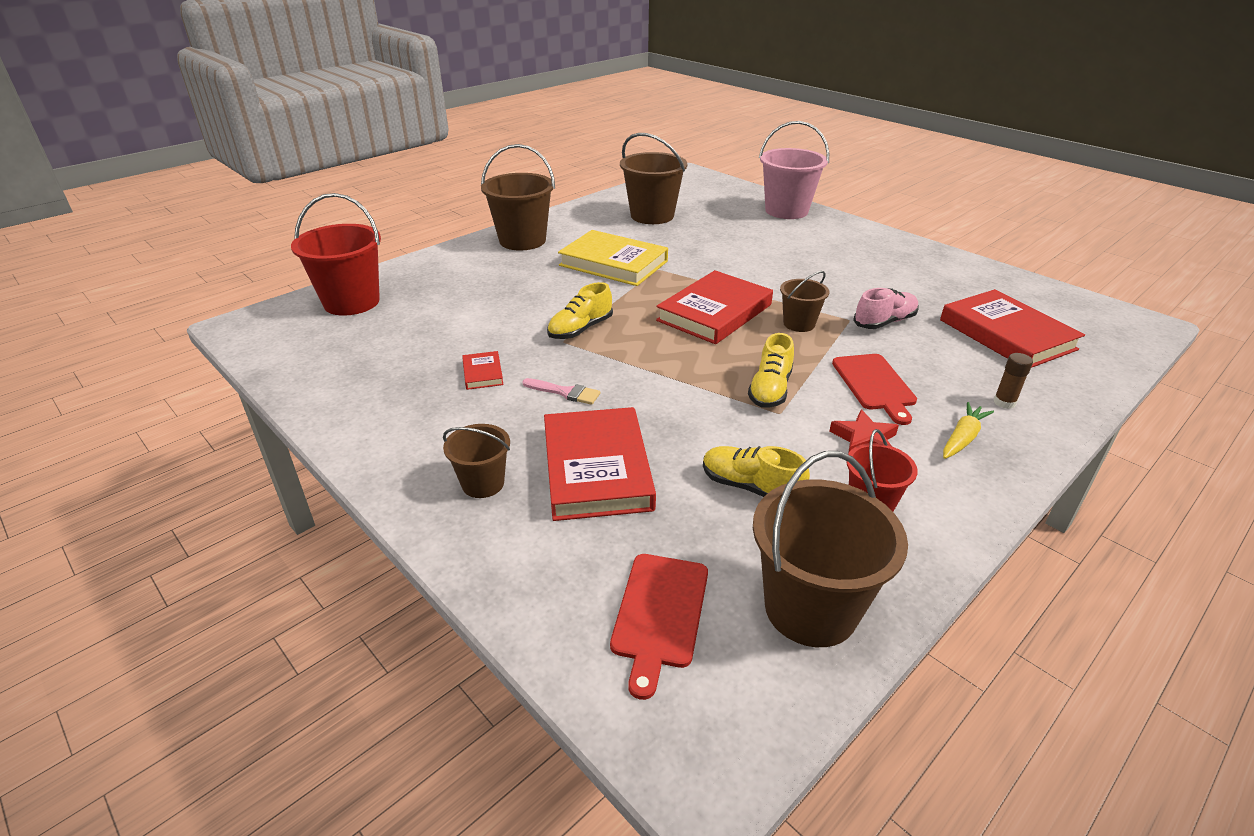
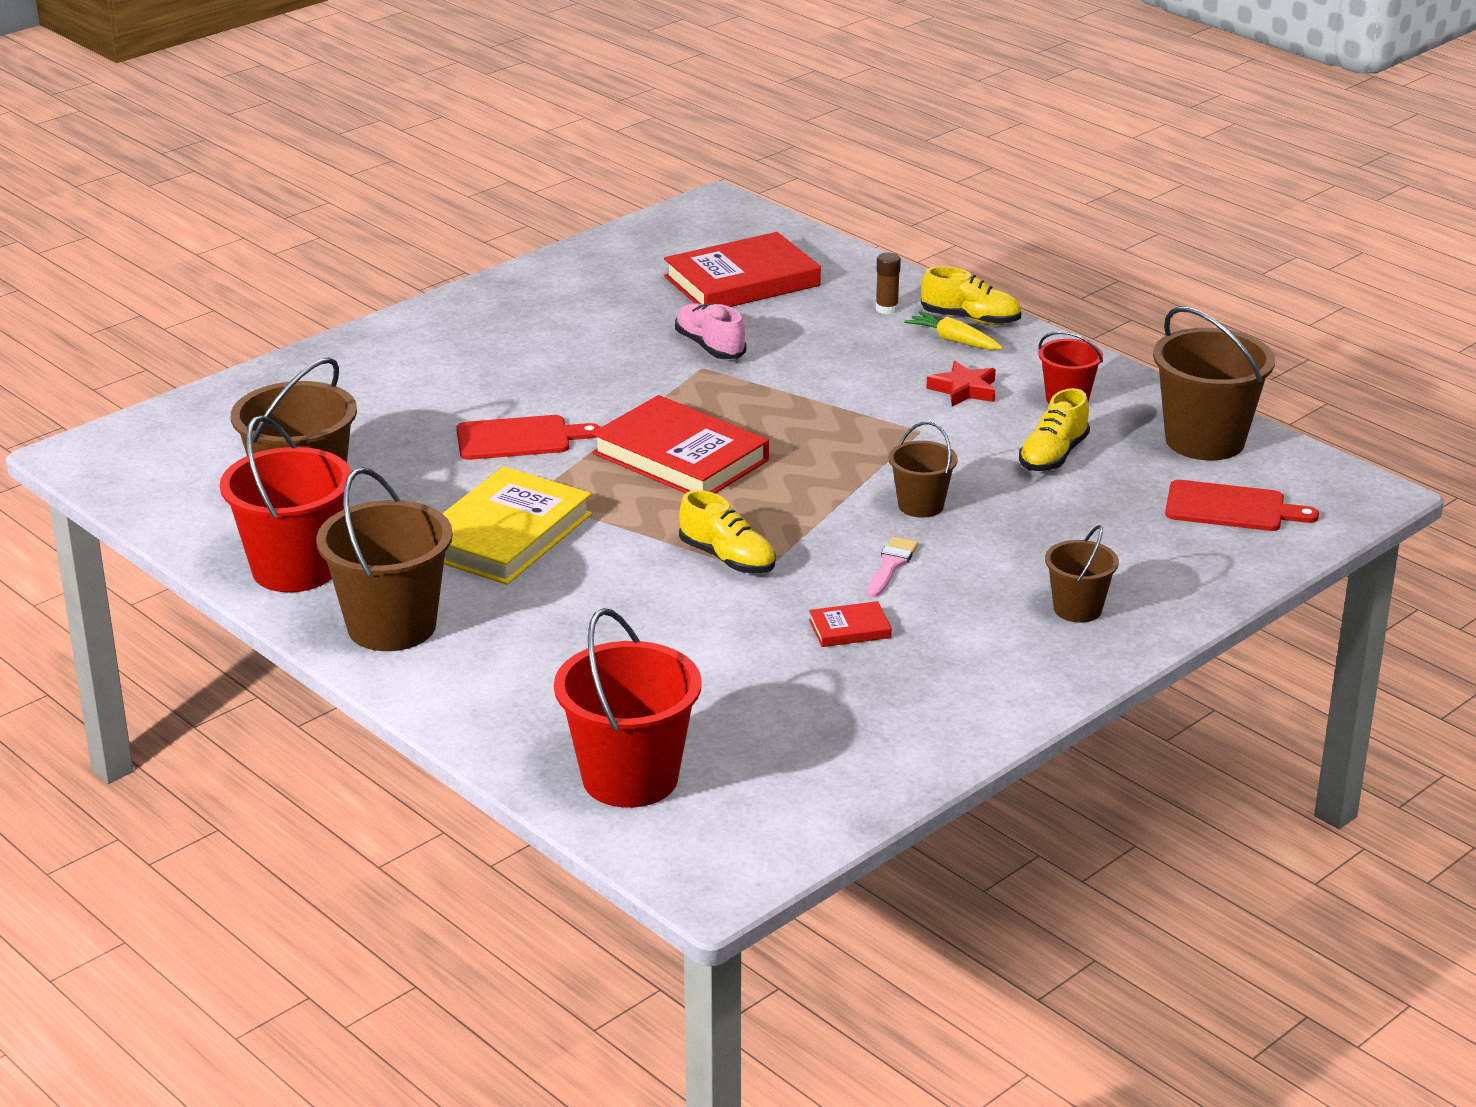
camera: 90 degrees left, 5 degrees down
(581, 218) = (295, 569): none -> red bucket
(597, 469) = (1039, 540): red book -> none
(770, 389) = (873, 432): yellow shoe -> yellow shoe (970, 319)
(786, 211) = (312, 376): pink bucket -> none
(799, 324) = (713, 401): brown bucket -> brown bucket (921, 505)
(874, 384) = (857, 371): red cutting board -> red cutting board (519, 438)

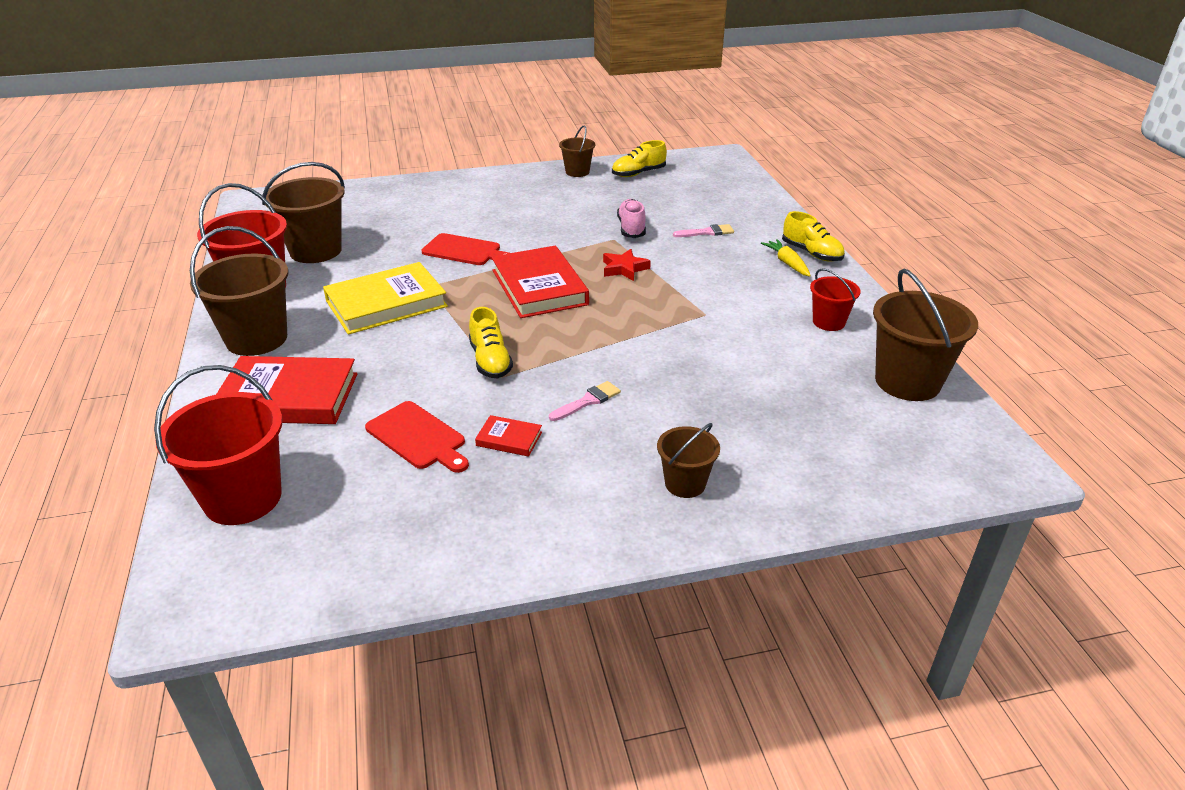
camera: 30 degrees right, 5 degrees up
(742, 281) = (691, 198): red book -> red book (288, 397)
(814, 326) = (707, 232): none -> pink brush
(887, 309) = (763, 234): brown glue stick -> none
(921, 505) = (652, 365): brown bucket -> brown bucket (577, 172)
(964, 390) = (762, 296): red star -> red star (624, 269)
(1053, 456) = (780, 358): yellow shoe -> yellow shoe (638, 173)
(1231, 508) = (884, 442): red cutting board -> red cutting board (418, 437)

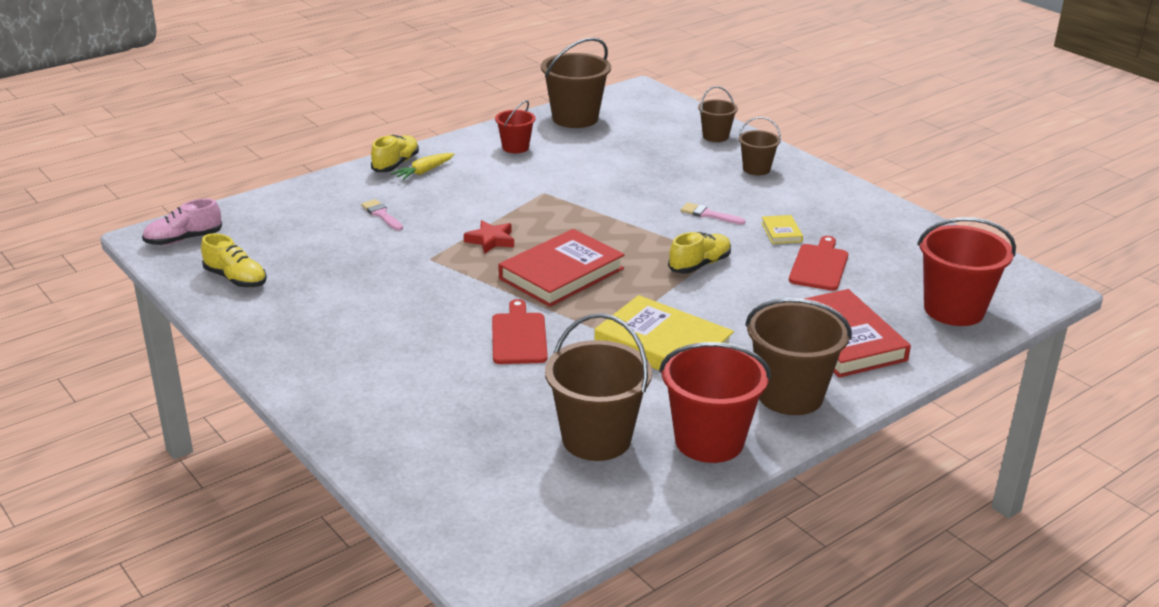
camera: 115 degrees left, 5 degrees down
(509, 439) = (781, 232): red book -> yellow book
(577, 172) = (248, 321): brown bucket -> brown bucket (715, 136)
(631, 228) = (398, 254): pink shoe -> pink shoe (184, 239)

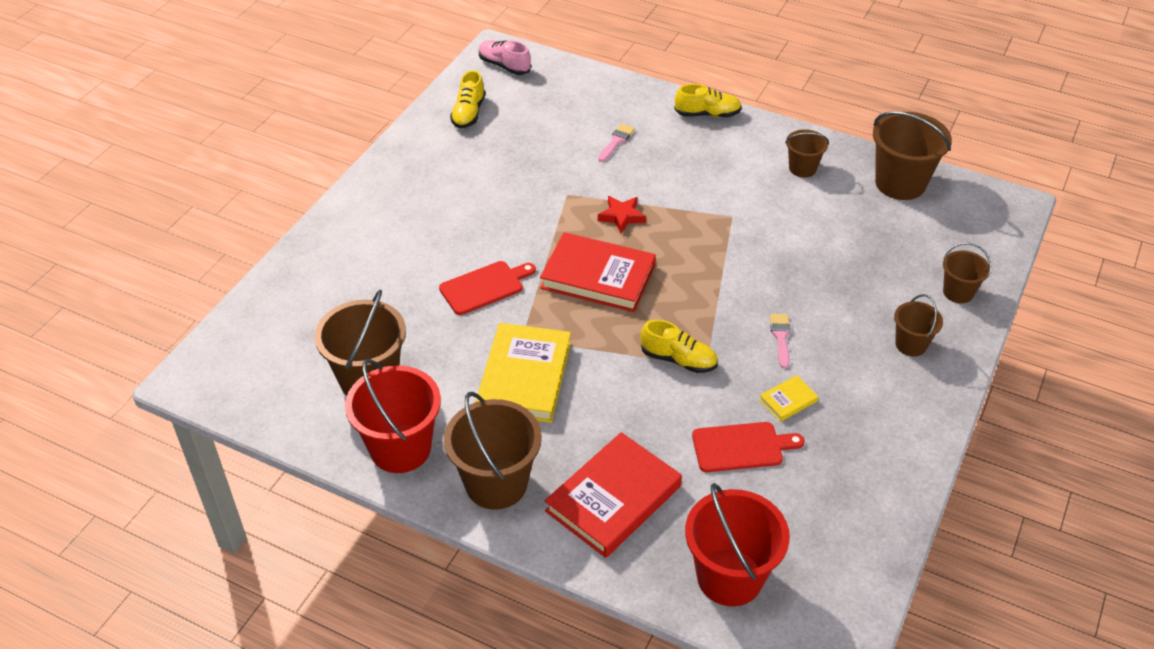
camera: 65 degrees right, 15 degrees up
(424, 172) = (707, 134): yellow carrot -> none
(515, 147) = (802, 168): red bucket -> brown bucket

